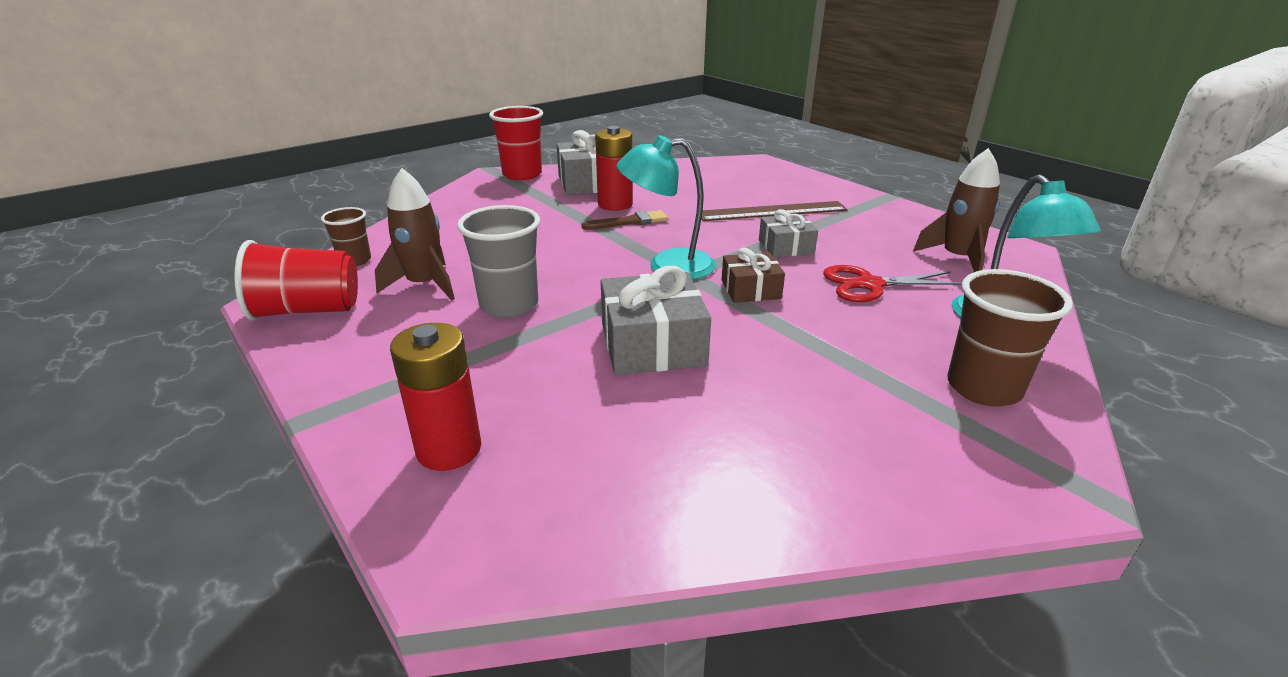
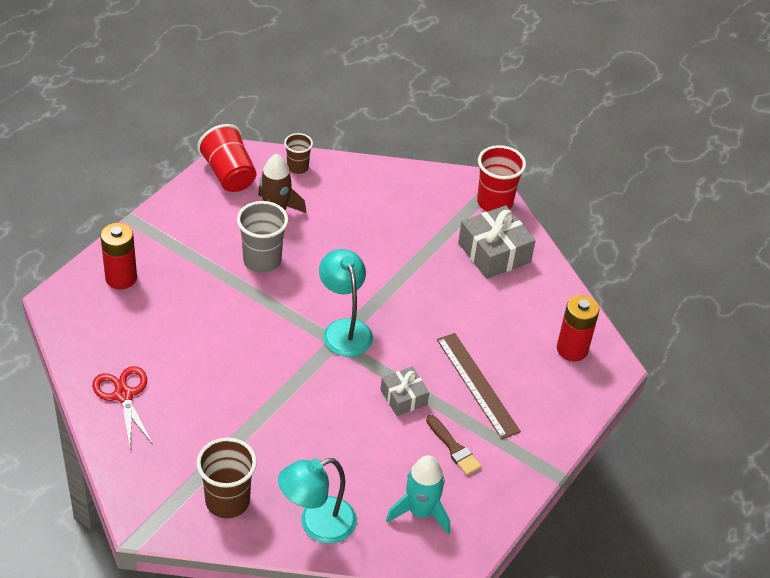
camera: 70 degrees right, 15 degrees up
(615, 204) = (450, 278): red battery -> red battery (572, 349)
(629, 222) = (416, 294): brown brush -> brown brush (454, 448)
(652, 344) = (234, 338): grey gift -> none
(750, 289) = (322, 380): brown gift -> none
(869, 285) = (352, 450): red scissors -> red scissors (123, 395)
(957, 259) = (420, 512): brown rocket -> turquoise rocket

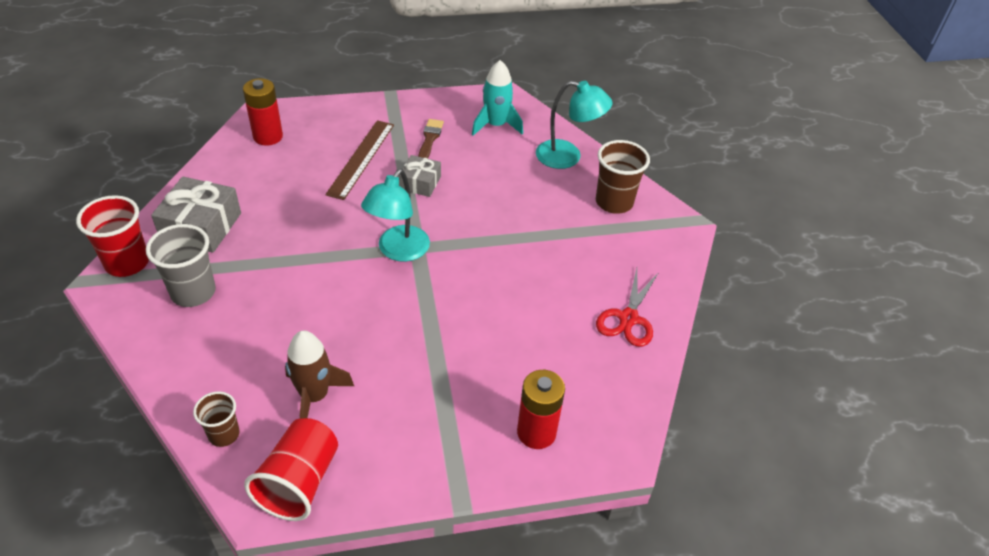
camera: 135 degrees left, 0 degrees up
(262, 260) = (388, 355): grey cup -> grey cup (193, 292)

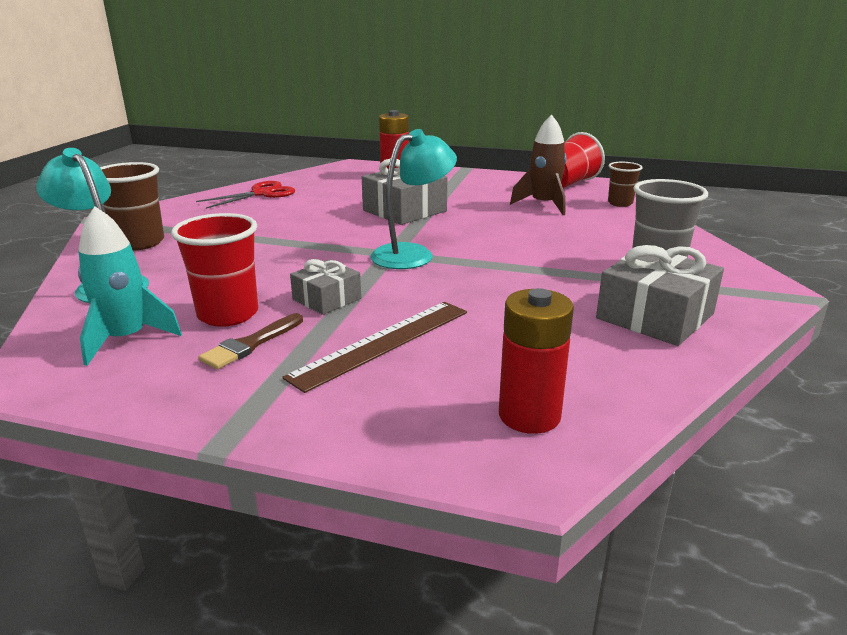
camera: 150 degrees left, 20 degrees down
(127, 263) = (752, 302): red cup -> red cup (228, 314)
(455, 328) = (404, 211): none -> grey gift

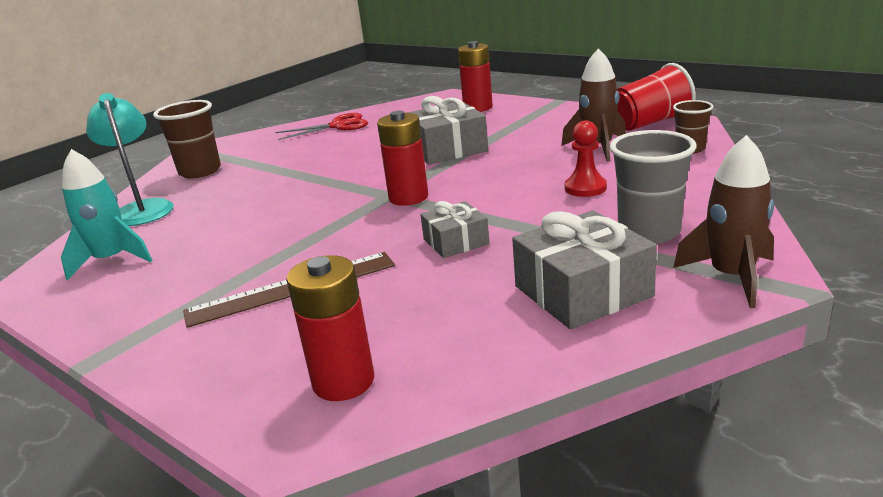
camera: 25 degrees right, 0 degrees up
(228, 314) = (201, 246): red cup -> none
(251, 344) = (191, 276): brown brush -> none
(327, 299) = (289, 239): grey gift -> grey gift (456, 242)
(413, 254) = (408, 197): turquoise lamp -> red battery
(568, 237) = (585, 188): none -> red pawn
(752, 294) = (731, 277): none -> brown rocket

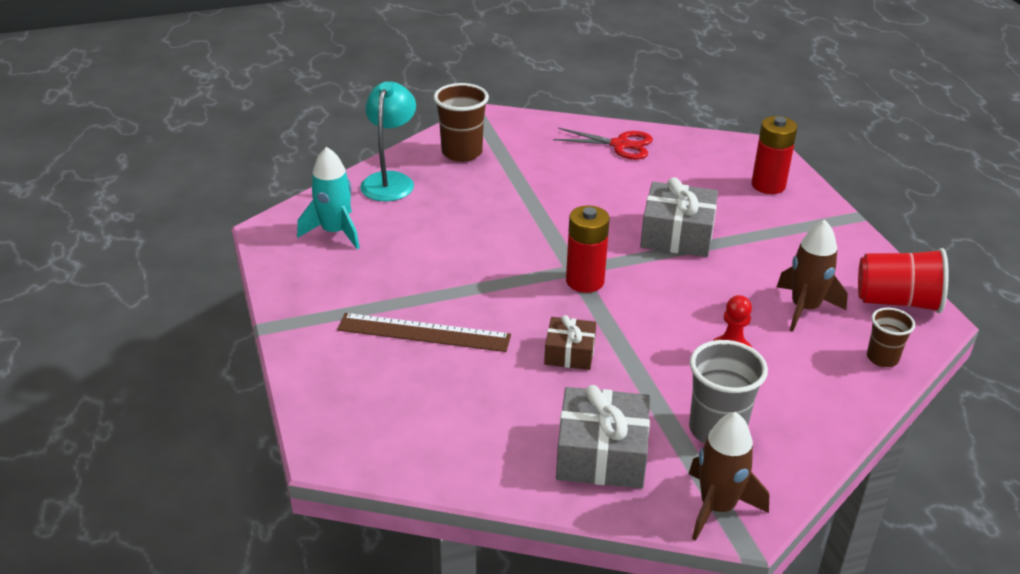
camera: 30 degrees right, 10 degrees up
(343, 381) = (389, 432): red battery -> none
(456, 242) = (569, 353): grey gift -> brown gift

